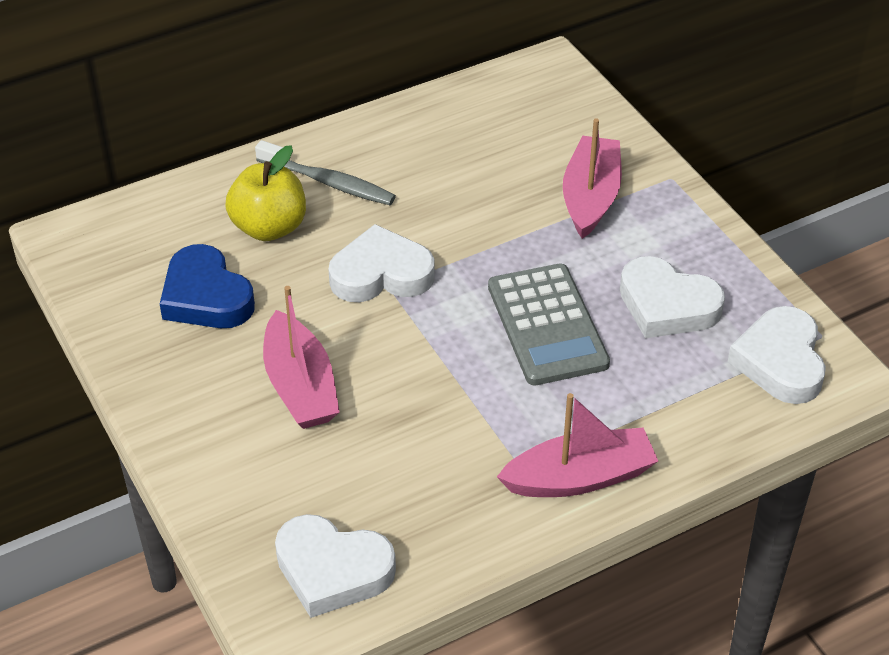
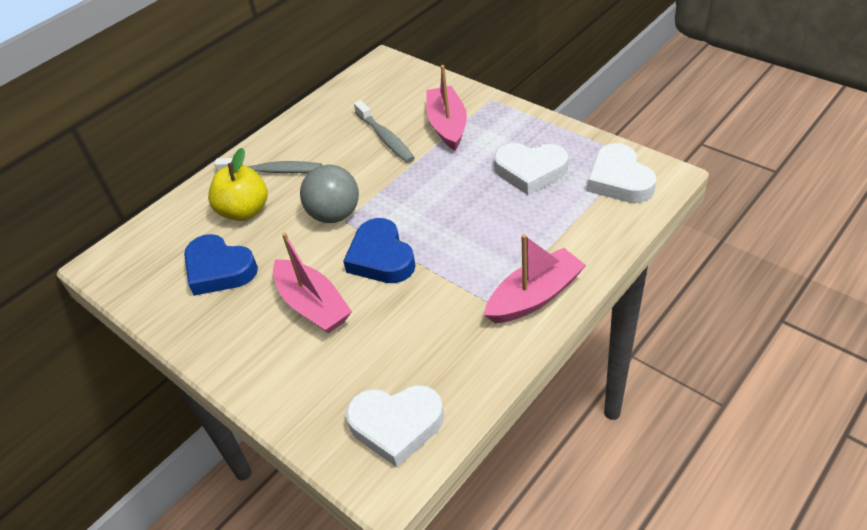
camera: 15 degrees left, 0 degrees up
(381, 274) = (335, 214): white heart -> grey ball
(412, 354) = (381, 257): none -> blue heart
(498, 186) = (385, 138): none -> grey toothbrush
(547, 325) = (461, 209): grey calculator -> none

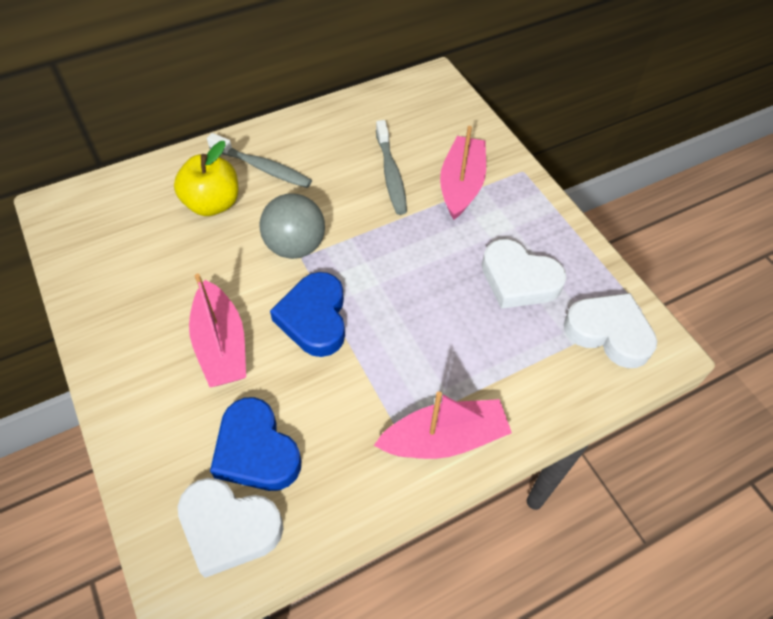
camera: 15 degrees right, 10 degrees up
(219, 269) = (156, 262): blue heart -> blue heart (256, 451)
(619, 180) = (609, 333): white heart -> white heart turned 120 degrees clockwise

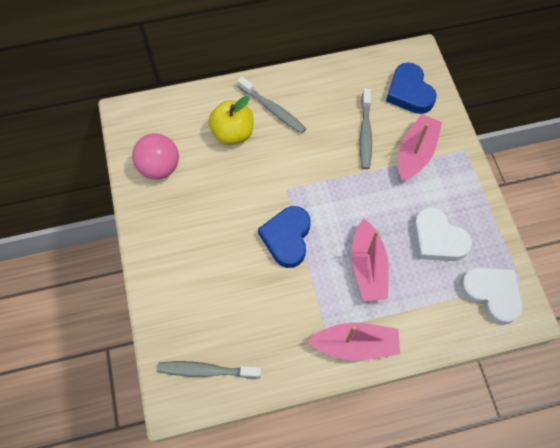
camera: 15 degrees right, 10 degrees up
(114, 263) = (160, 167): none -> pink ball
(221, 345) = (221, 244): pink boat -> pink boat (367, 267)
(229, 528) = (206, 370): white heart -> grey toothbrush
(256, 451) = (231, 324): blue heart -> blue heart (409, 92)
(295, 246) = (284, 179): grey ball -> none

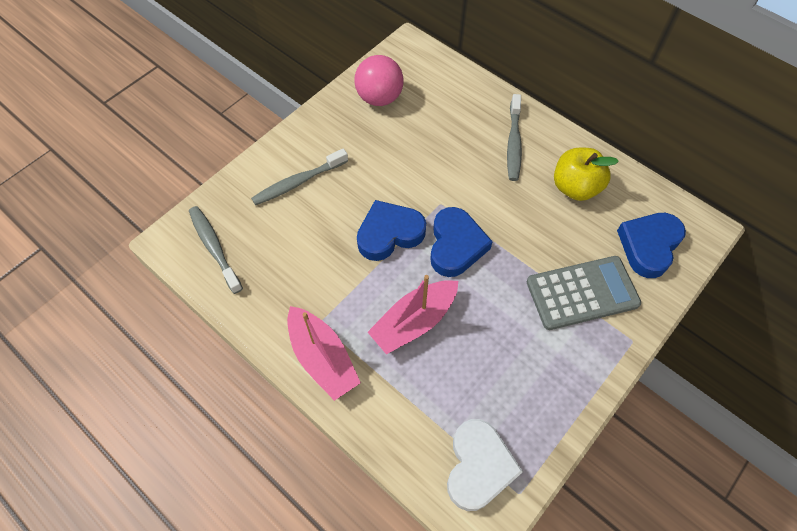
camera: 55 degrees right, 5 degrees down
(233, 133) = (460, 128): yellow apple -> yellow apple (575, 187)
(328, 202) = (456, 245): none -> blue heart
(365, 133) = (561, 234): grey toothbrush -> grey toothbrush (298, 182)
(415, 153) = (582, 293): pink boat -> grey calculator
(437, 239) = (499, 372): white heart -> none

